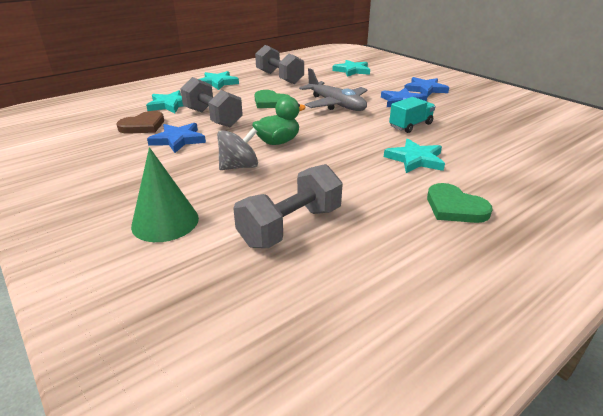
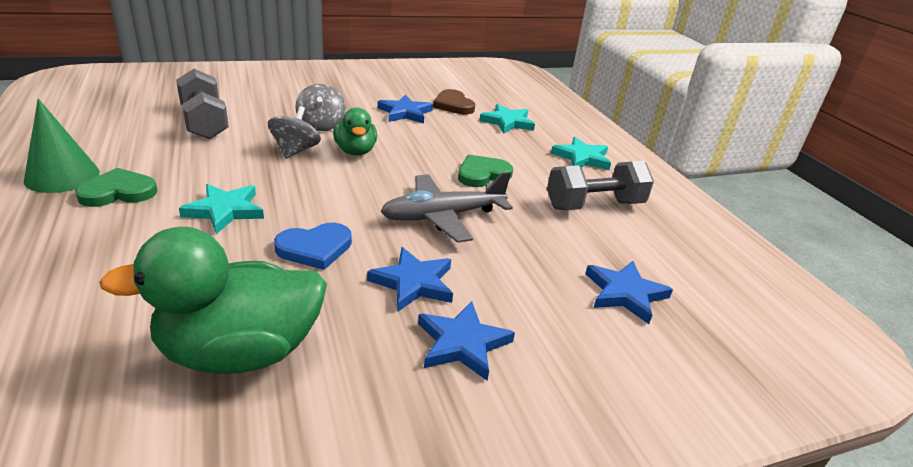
camera: 105 degrees right, 0 degrees up
(165, 222) = (269, 92): green cone -> green cone (62, 176)
(212, 118) = (451, 134): grey dumbbell -> none
(303, 163) = (295, 151): none -> grey spinning top
(352, 71) = (625, 293): turquoise star -> blue star
(410, 125) = (315, 248): turquoise truck -> blue heart
(497, 121) = (240, 352): none -> green duck

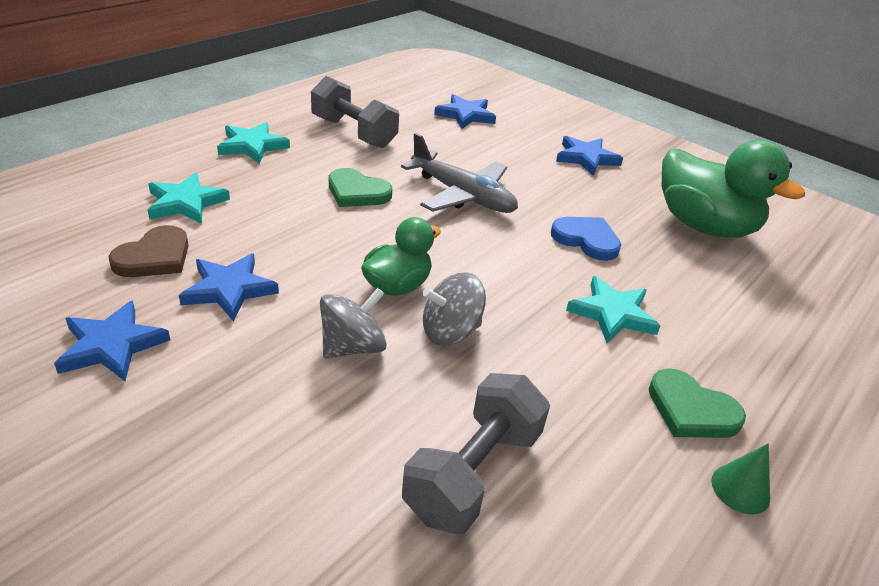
camera: 120 degrees left, 5 degrees up
(62, 176) = (740, 489): green cone -> green cone, size x0.57
(413, 283) = (561, 186): blue star -> blue star (112, 345)

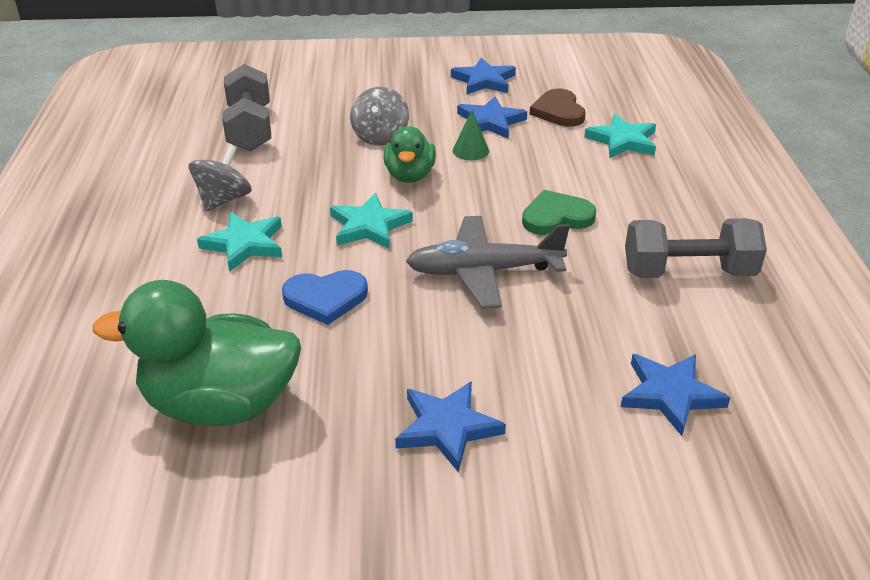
camera: 140 degrees right, 0 degrees up
(252, 146) = (704, 201): turquoise star -> turquoise star (369, 226)
(450, 331) = (340, 171): grey spinning top -> grey spinning top (224, 200)
(691, 410) = (145, 213): green heart -> none
(740, 489) = (96, 191): green cone -> green cone (470, 151)

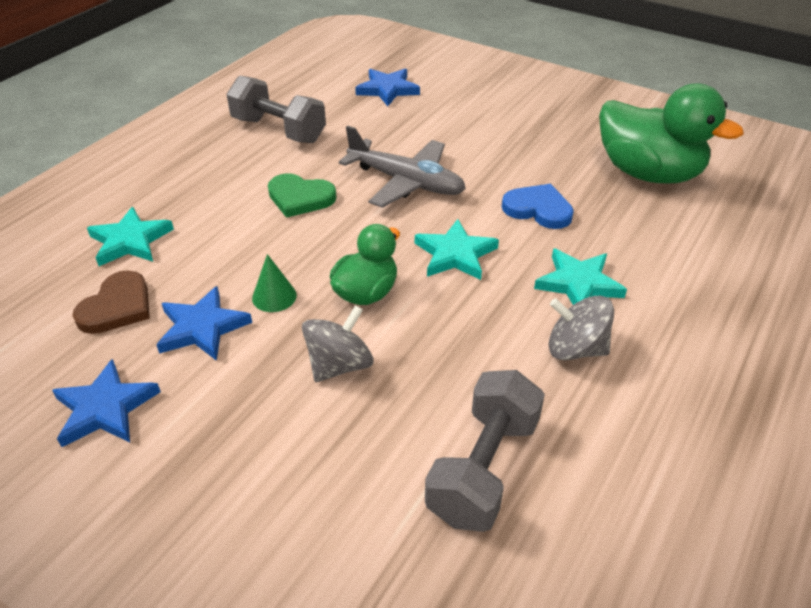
camera: 145 degrees left, 5 degrees up
(224, 200) = (575, 349): grey spinning top -> grey spinning top turned 45 degrees clockwise
(447, 428) = (519, 118): blue star -> none

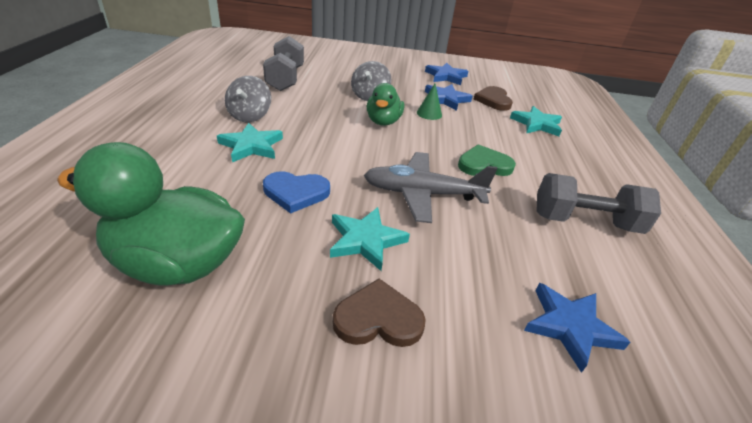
camera: 150 degrees right, 5 degrees down
(455, 254) = (345, 149): turquoise star -> turquoise star (366, 240)
(509, 117) = (378, 319): none -> brown heart
(575, 349) = (249, 116): grey spinning top -> grey spinning top turned 105 degrees clockwise

